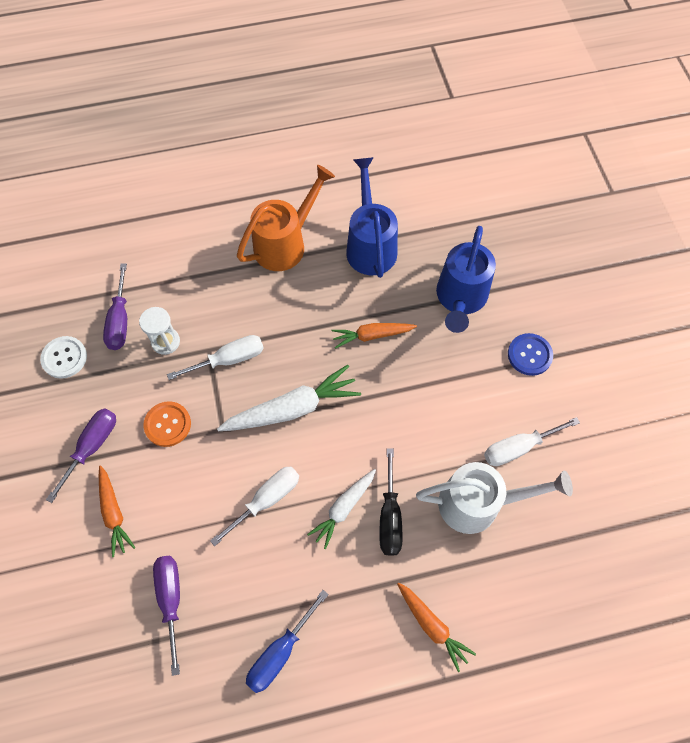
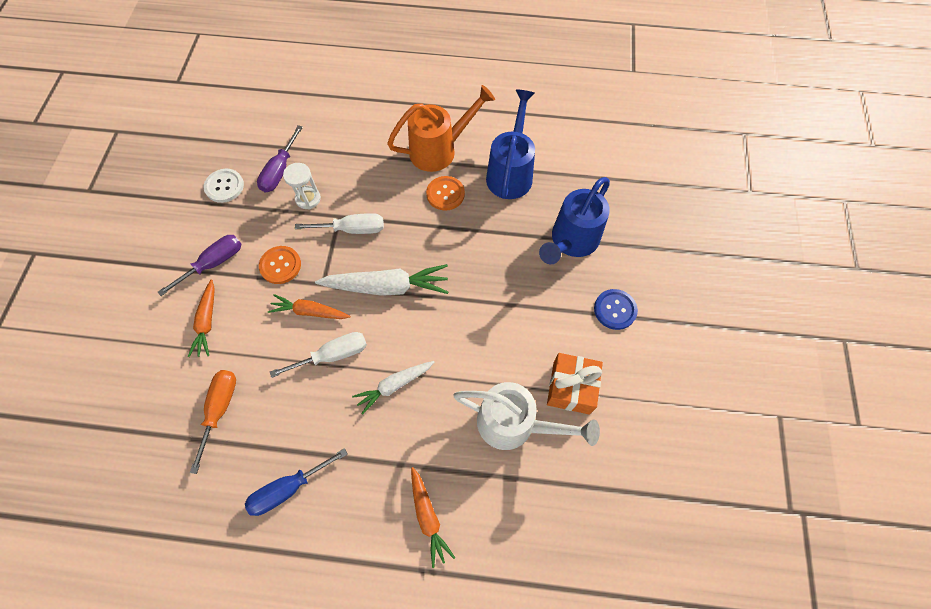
camera: 20 degrees right, 0 degrees up
(171, 600) = (220, 409): purple screwdriver -> orange screwdriver
(312, 289) = (445, 194): none -> orange button
(372, 335) = (480, 248): orange carrot -> orange carrot (310, 311)
(389, 516) = (431, 407): black screwdriver -> none
(518, 447) = (571, 388): white screwdriver -> orange gift

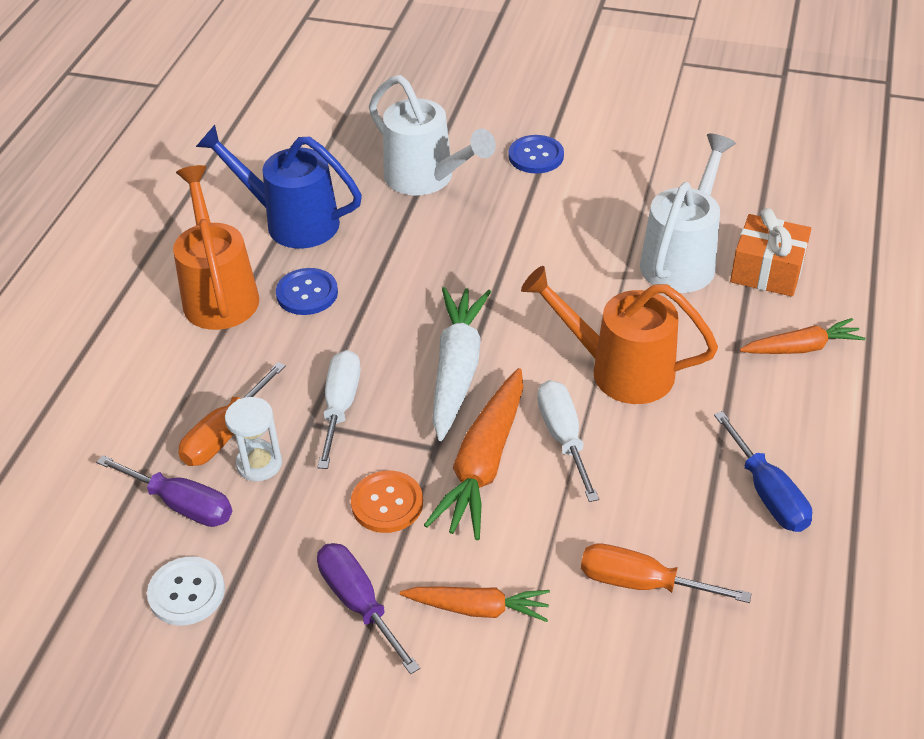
camera: 80 degrees left, 20 degrees down
(310, 311) = (483, 464): orange carrot -> orange carrot, size x1.63
(329, 178) = (225, 434): none -> orange screwdriver
(394, 385) = (619, 370): white carrot -> orange watering can
(445, 194) = (307, 293): orange button -> blue button
(571, 241) = (426, 179): blue watering can -> white watering can
(571, 388) = (637, 205): orange gift -> orange gift (767, 271)

